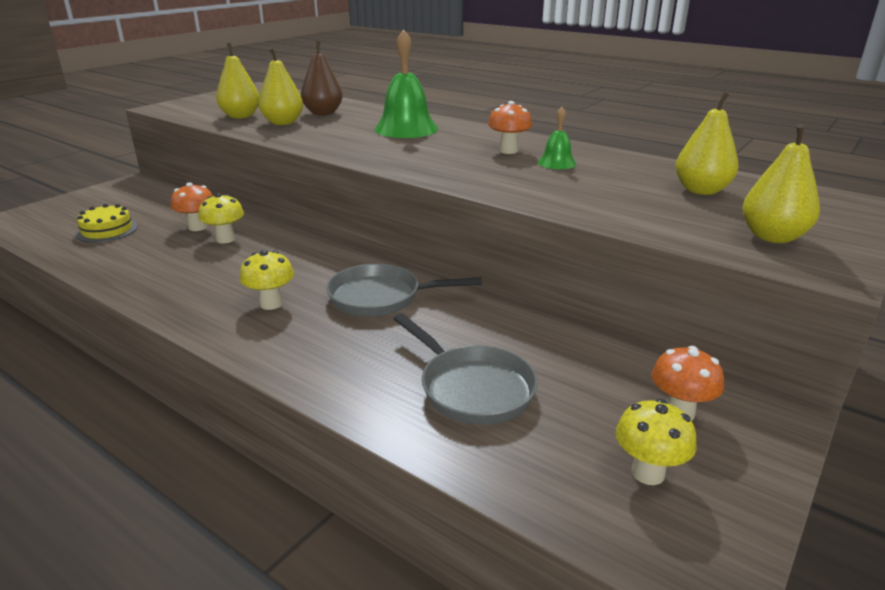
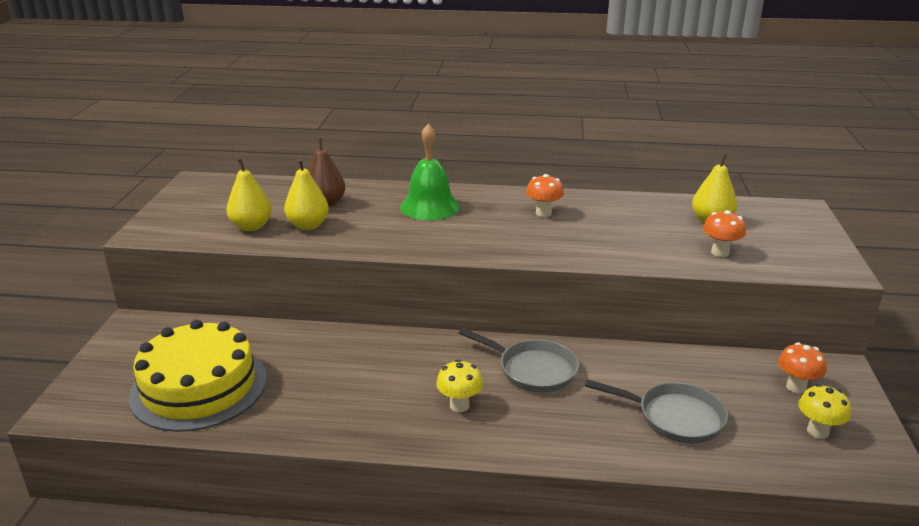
camera: 30 degrees left, 0 degrees up
(107, 230) = (199, 387): yellow cake -> yellow cake, size x2.20
(198, 227) = (286, 354): orange mushroom -> orange mushroom (720, 252)
(225, 239) = (332, 359): yellow mushroom -> none
(381, 297) = (532, 370): grey pan -> grey pan turned 120 degrees counterclockwise
(556, 163) = (593, 218): green bell -> none
(772, 237) = (789, 252): yellow pear -> none

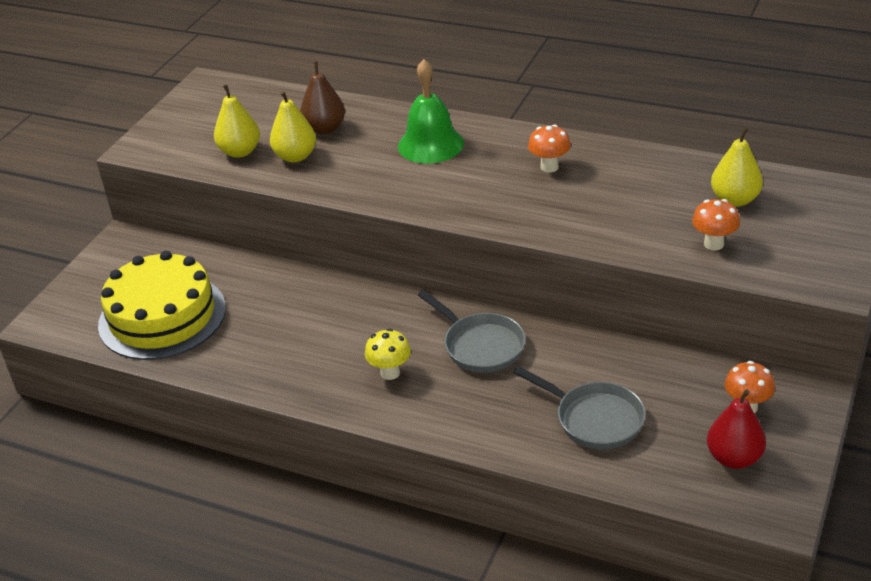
camera: 20 degrees right, 10 degrees up
(817, 431) = (734, 458): yellow mushroom -> red pear

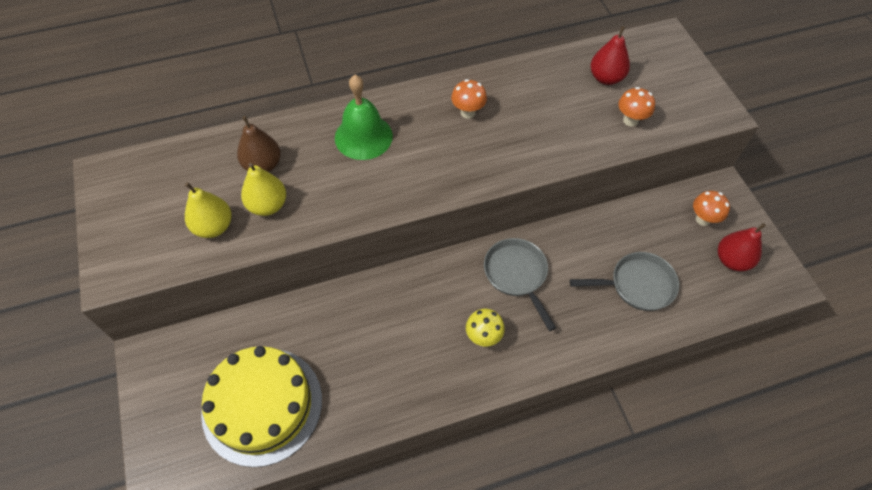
camera: 45 degrees left, 20 degrees up
(480, 346) = (517, 275): grey pan -> grey pan turned 120 degrees counterclockwise
(735, 200) = (606, 78): yellow pear -> red pear

